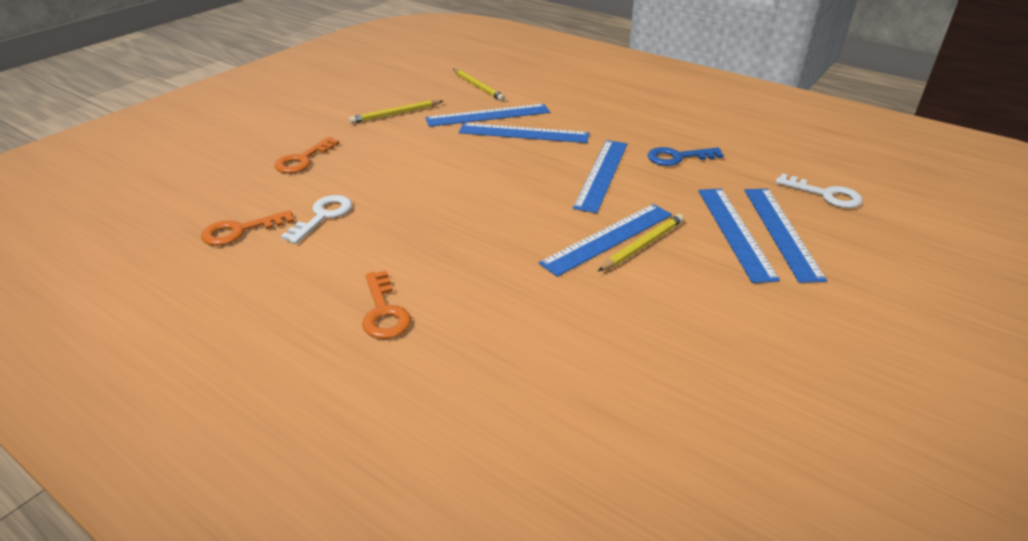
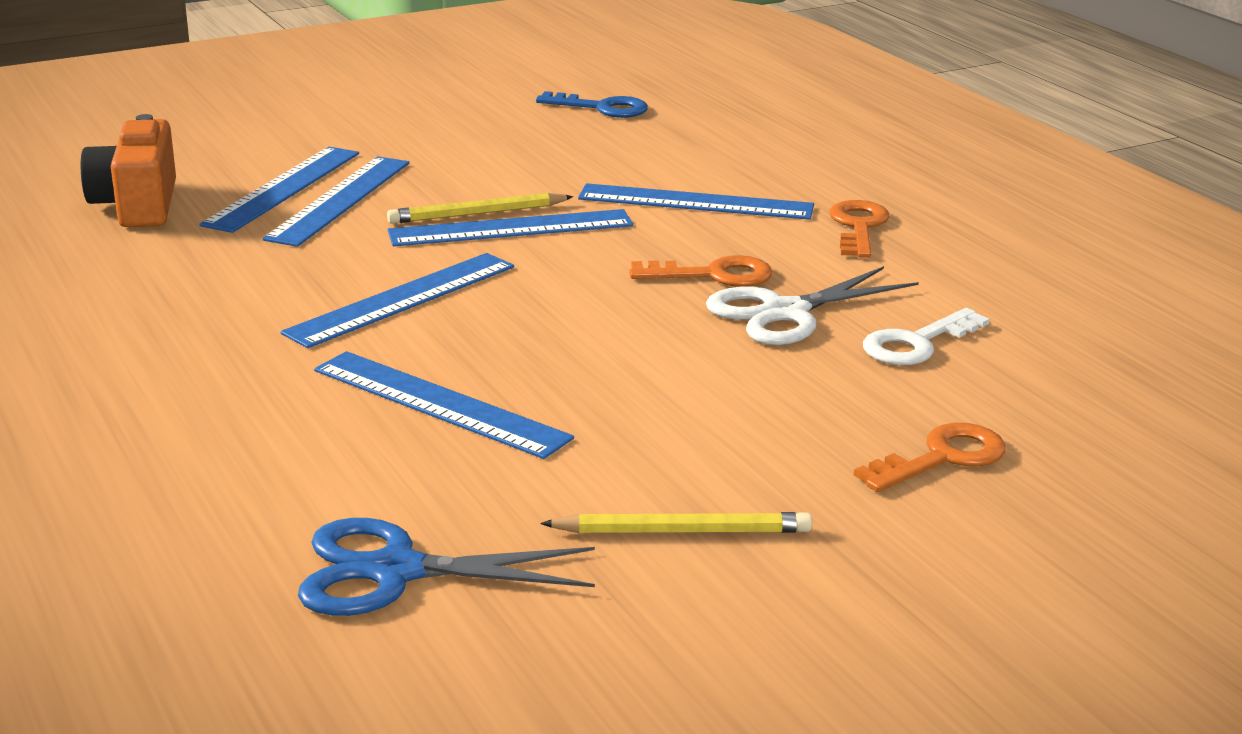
camera: 155 degrees left, 10 degrees down
(240, 231) = (1059, 353): orange key -> orange key (713, 275)
(402, 218) = (785, 312): none -> white scissors
(478, 86) = (395, 571): yellow pencil -> blue scissors
(488, 115) = (466, 468): blue ruler -> blue ruler (695, 202)
(677, 157) = (236, 293): blue key -> blue key (602, 108)
(825, 194) = (137, 205): white key -> orange camera

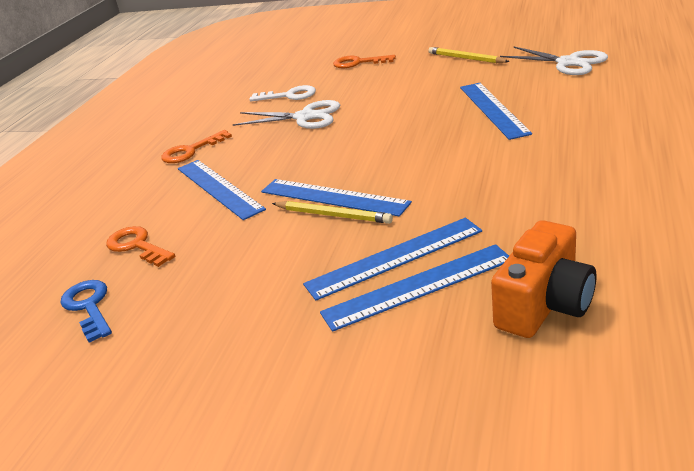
camera: 130 degrees left, 5 degrees up
(395, 571) = (568, 63): blue scissors -> white scissors
(402, 299) = (449, 163): blue ruler -> none
(713, 275) = (296, 141): orange key -> orange key (137, 246)

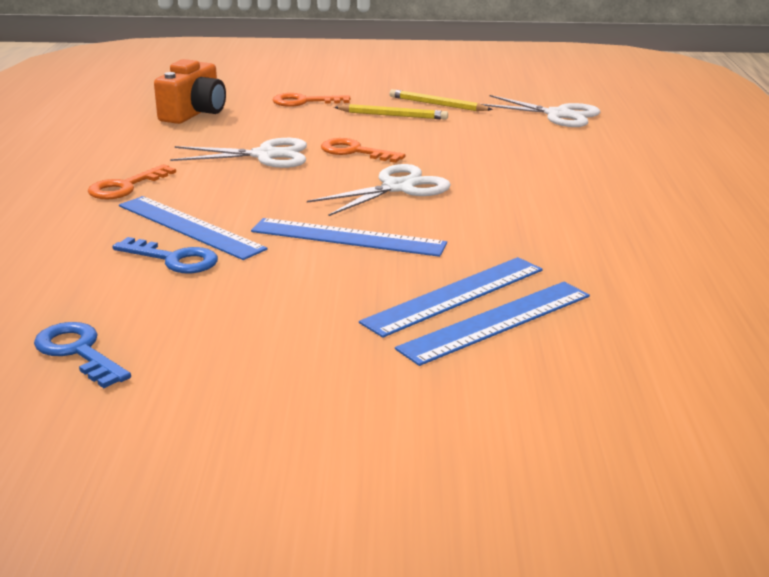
camera: 20 degrees left, 5 degrees down
(137, 246) = (109, 287): orange key -> orange key (355, 152)
(193, 219) = (174, 259): none -> blue key
(289, 96) = (230, 132): white key -> none
(333, 215) = (357, 255): yellow pencil -> yellow pencil (393, 115)
(396, 145) = (398, 188): none -> white scissors
(493, 109) = (496, 156): blue ruler -> none
(544, 305) = (641, 335): orange camera -> orange camera (194, 113)

